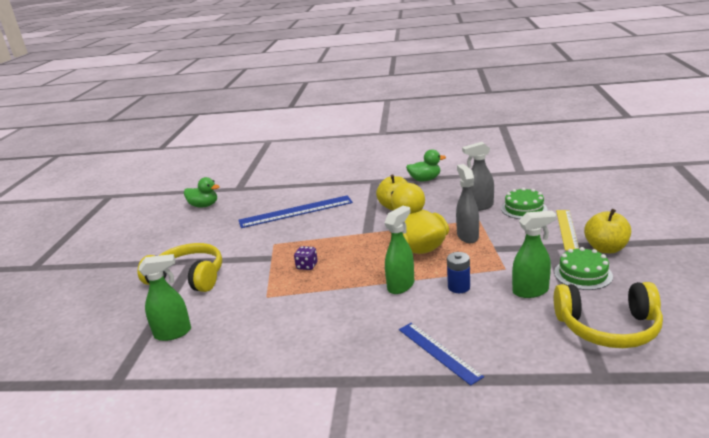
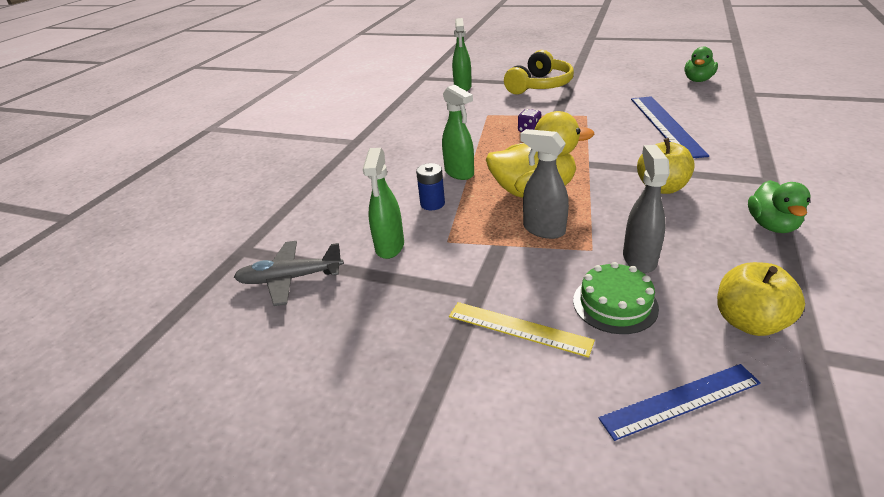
camera: 105 degrees right, 10 degrees up
(438, 352) = (349, 179): blue ruler -> blue ruler (680, 400)
(467, 236) = (543, 230): grey spray bottle -> grey spray bottle turned 150 degrees counterclockwise
(583, 274) = (391, 298): green cake -> none
(606, 248) = (437, 347): yellow apple -> yellow apple (749, 322)
(608, 327) = (290, 278): yellow headphones -> grey plane

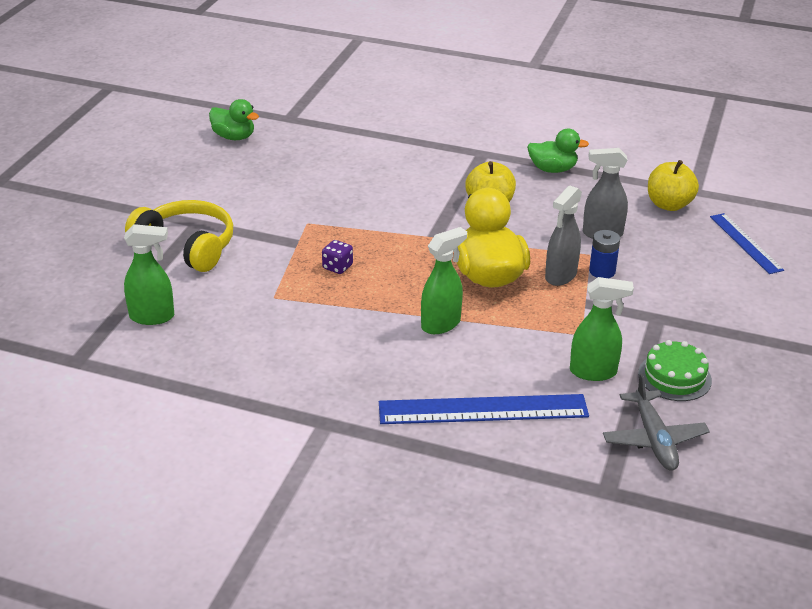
camera: 95 degrees left, 0 degrees up
(432, 204) = (510, 344): blue battery -> blue battery (602, 271)
(518, 328) = (695, 299): yellow ruler -> none
(615, 304) = (659, 253): green cake -> green cake (674, 377)
(665, 125) = (353, 179): blue ruler -> blue ruler (483, 409)

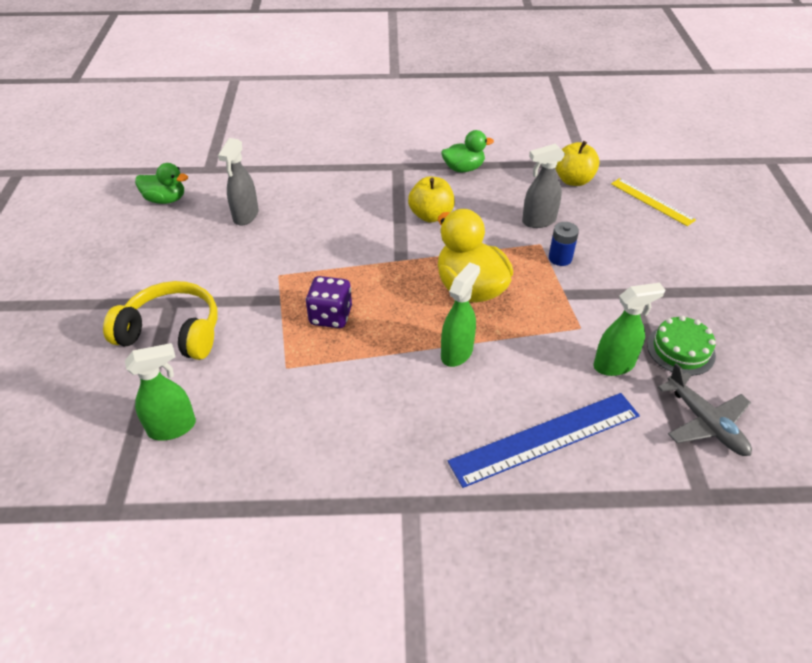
camera: 20 degrees left, 10 degrees up
(337, 267) = (331, 316): purple dice -> purple dice, size x1.60
(560, 276) = (529, 272): grey spray bottle -> grey spray bottle (245, 216)
(745, 243) = (652, 201): blue ruler -> yellow ruler

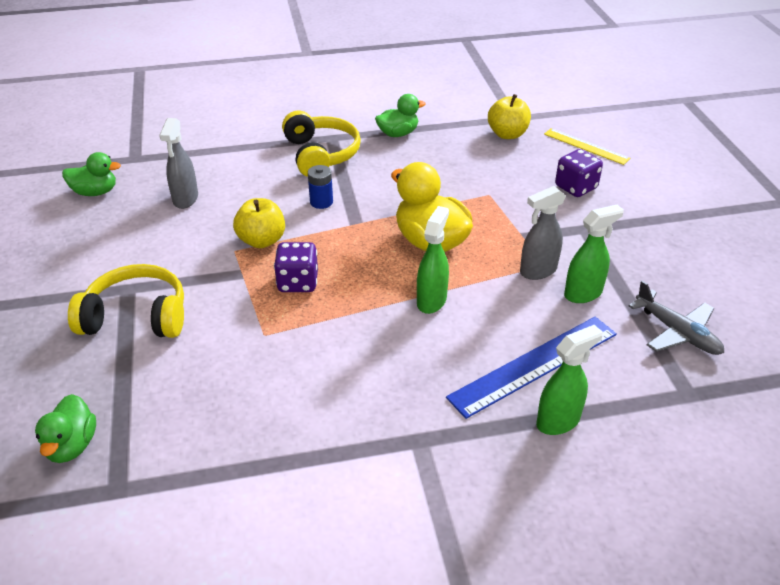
camera: 10 degrees left, 5 degrees down
(82, 458) = (72, 445): none -> green duck
(173, 427) = (161, 404): green spray bottle -> green spray bottle (558, 421)
(383, 183) = (320, 154): none -> yellow headphones
(431, 215) = (376, 180): yellow apple -> yellow apple (262, 240)
(538, 221) = (482, 174): grey spray bottle -> grey spray bottle (537, 271)
(560, 258) = (511, 205): blue battery -> blue battery (321, 202)
(631, 246) = (575, 187): none -> purple dice
(680, 350) = (641, 273): green cake -> none

